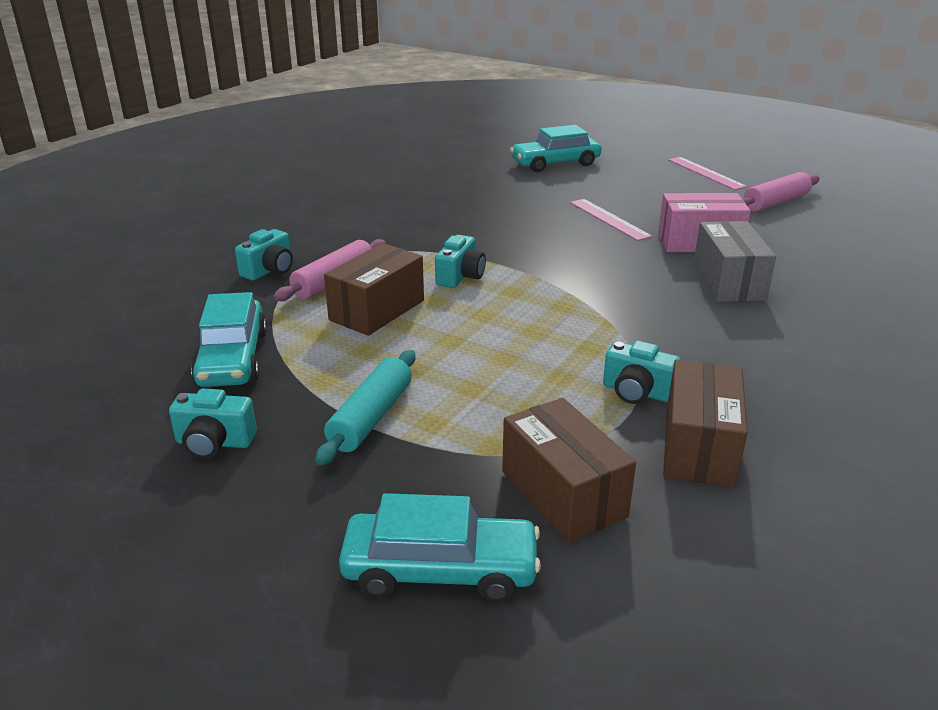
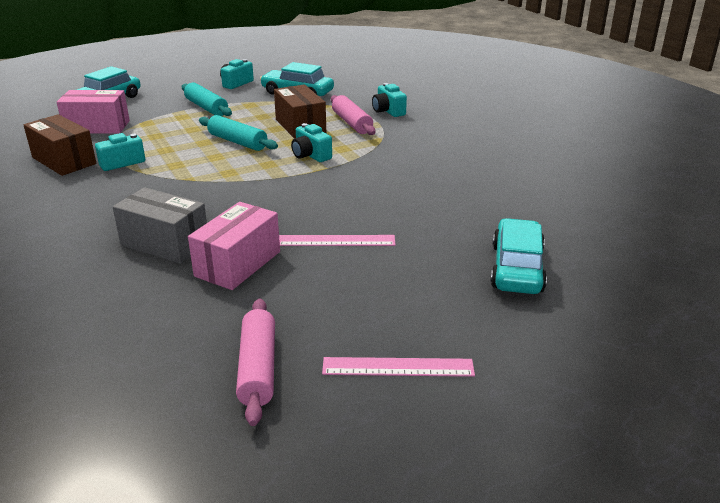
camera: 120 degrees right, 0 degrees up
(474, 334) = (237, 142): none -> turquoise rolling pin
(563, 494) = (97, 127): brown box -> pink box

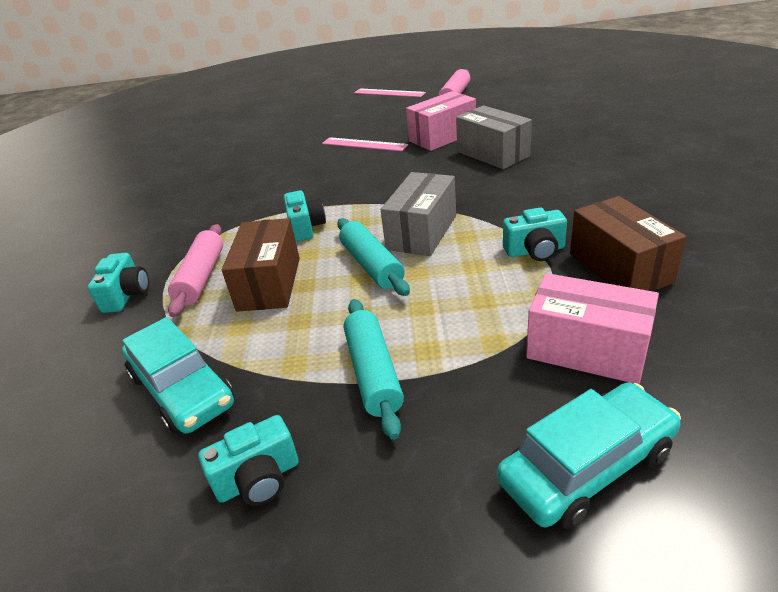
camera: 150 degrees left, 5 degrees up
(211, 163) = (422, 232): none -> grey box
(517, 268) = (277, 122): turquoise car -> none

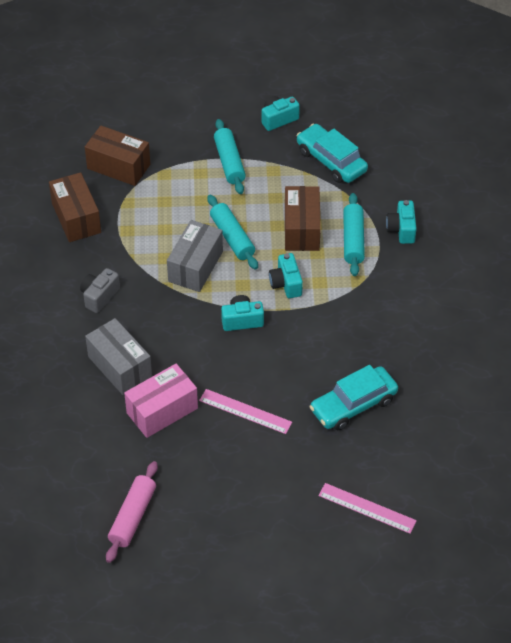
camera: 175 degrees right, 15 degrees up
(201, 277) = (353, 240): pink rolling pin -> turquoise rolling pin
(389, 93) = (217, 550): pink ruler -> pink ruler (367, 508)
(535, 251) = (122, 238): turquoise camera -> turquoise camera (242, 320)
(539, 196) = (99, 296): none -> grey camera
(586, 350) = (118, 166): pink box -> brown box
(587, 466) = (140, 117): turquoise car -> turquoise car (353, 405)

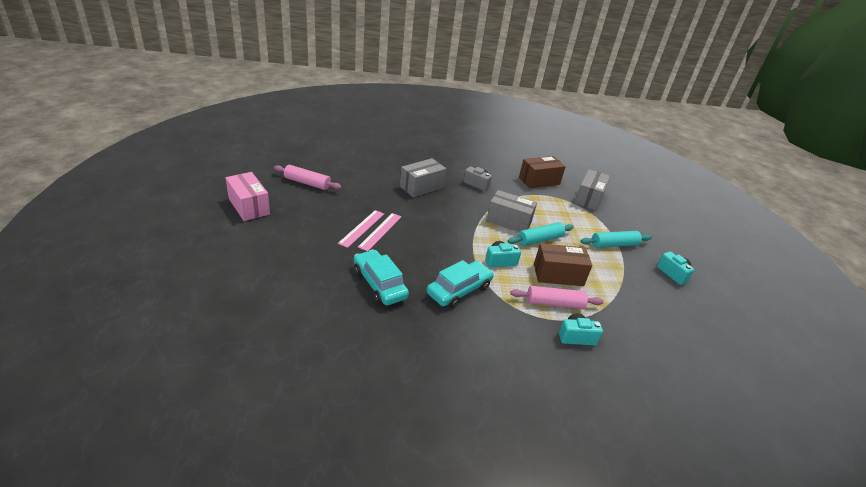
camera: 85 degrees right, 15 degrees down
(118, 166) = (589, 198): brown box -> grey box
(162, 410) = (385, 199): pink box -> pink box (249, 206)
(242, 320) = (462, 237): turquoise camera -> none
(331, 161) = (641, 300): turquoise car -> turquoise car (459, 290)
(353, 240) = (554, 303): turquoise rolling pin -> pink rolling pin
(367, 508) = (278, 280): pink ruler -> pink ruler (362, 228)

